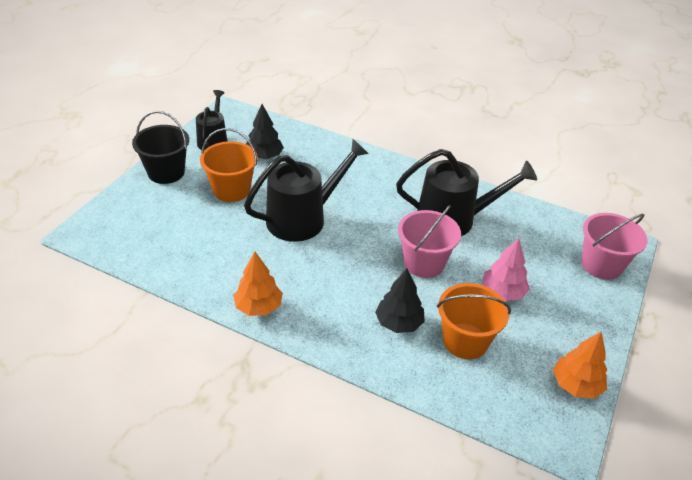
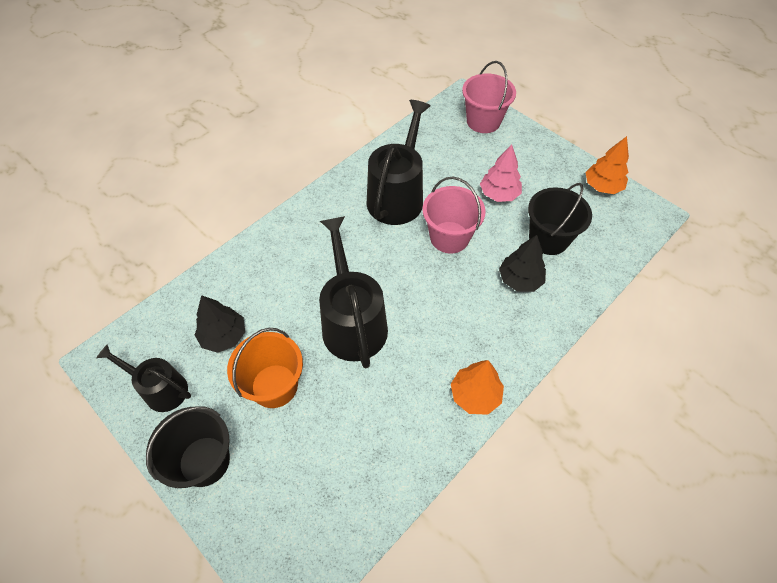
camera: 70 degrees left, 15 degrees up
(465, 341) = (548, 239): orange bucket -> black bucket

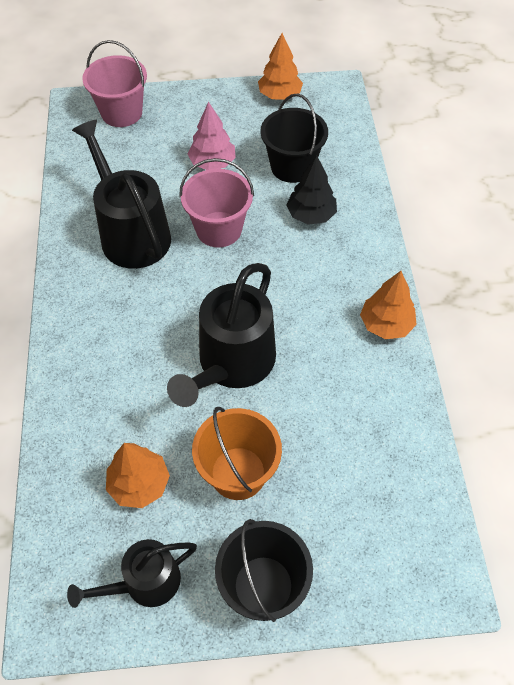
camera: 50 degrees left, 0 degrees up
(224, 336) = (139, 484): black tree -> orange tree
(352, 322) = (232, 363): black watering can -> black watering can turned 90 degrees counterclockwise

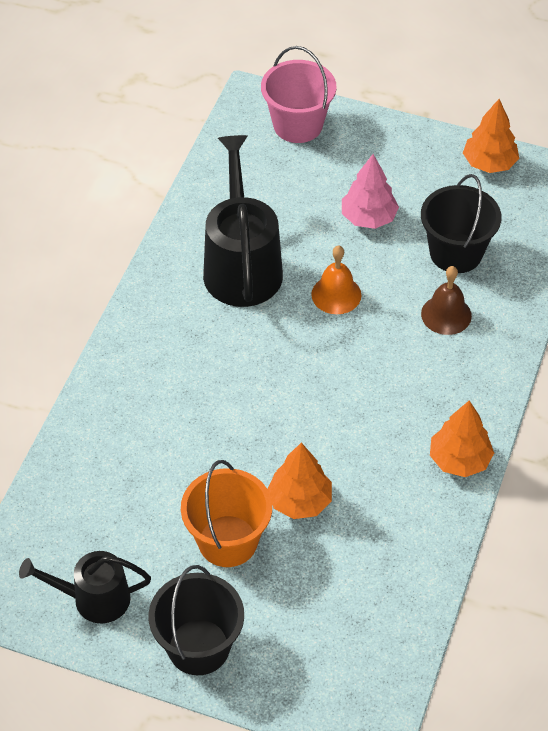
camera: 25 degrees right, 5 degrees down
(139, 484) = (130, 513): orange tree -> orange tree (300, 501)
(219, 229) = (336, 294): pink bucket -> orange bell
(232, 363) = (276, 437): black watering can -> none
(311, 215) = (446, 314): black tree -> brown bell

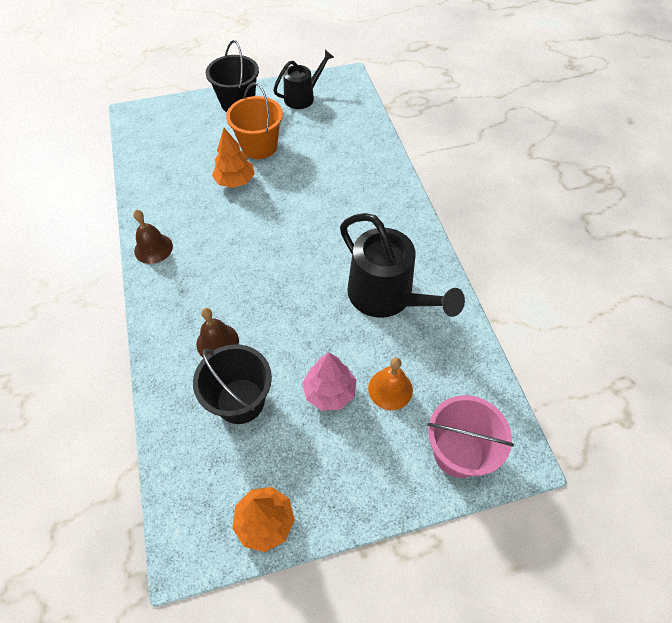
camera: 145 degrees right, 5 degrees up
(336, 294) = (306, 312): orange bell -> orange bell (390, 389)
(459, 460) = (153, 248): orange tree -> brown bell

